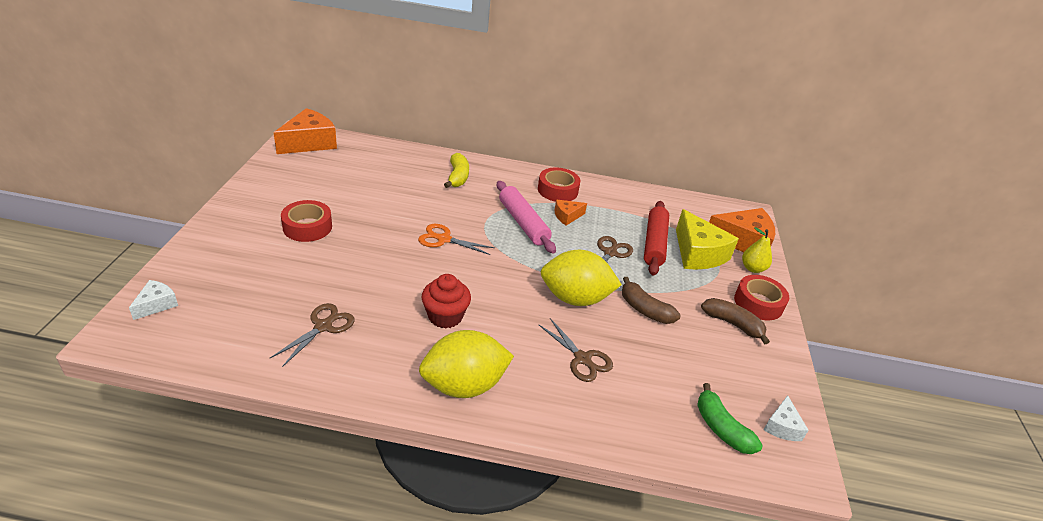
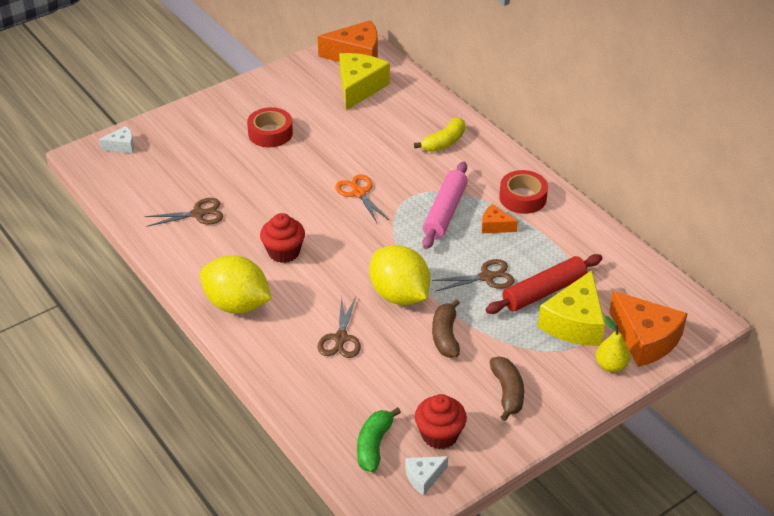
camera: 50 degrees right, 5 degrees up
(342, 164) = (359, 87): none -> yellow cheese
(743, 385) = (439, 435): none -> red cupcake
(758, 303) = (563, 393): red tape -> none

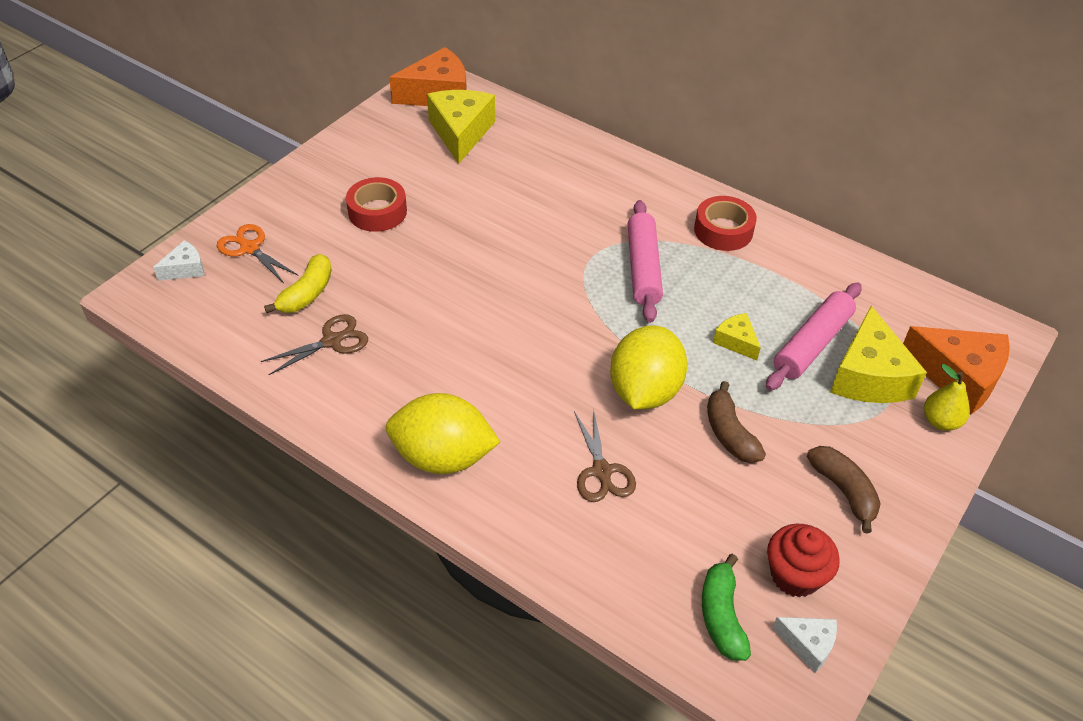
camera: 20 degrees left, 5 degrees up
(284, 252) = (470, 368): red cupcake -> none
(359, 193) = (527, 267): orange scissors -> orange scissors (250, 248)
(399, 295) = (644, 391): yellow lemon -> yellow lemon turned 75 degrees clockwise
(424, 477) = (808, 644): white cheese -> white cheese turned 105 degrees counterclockwise
(444, 142) = (596, 181): yellow banana -> yellow banana (307, 294)
(486, 277) = (736, 341): brown scissors -> yellow cheese
(495, 226) = (711, 273): orange cheese -> none
(544, 291) = (812, 344): red rolling pin -> pink rolling pin

